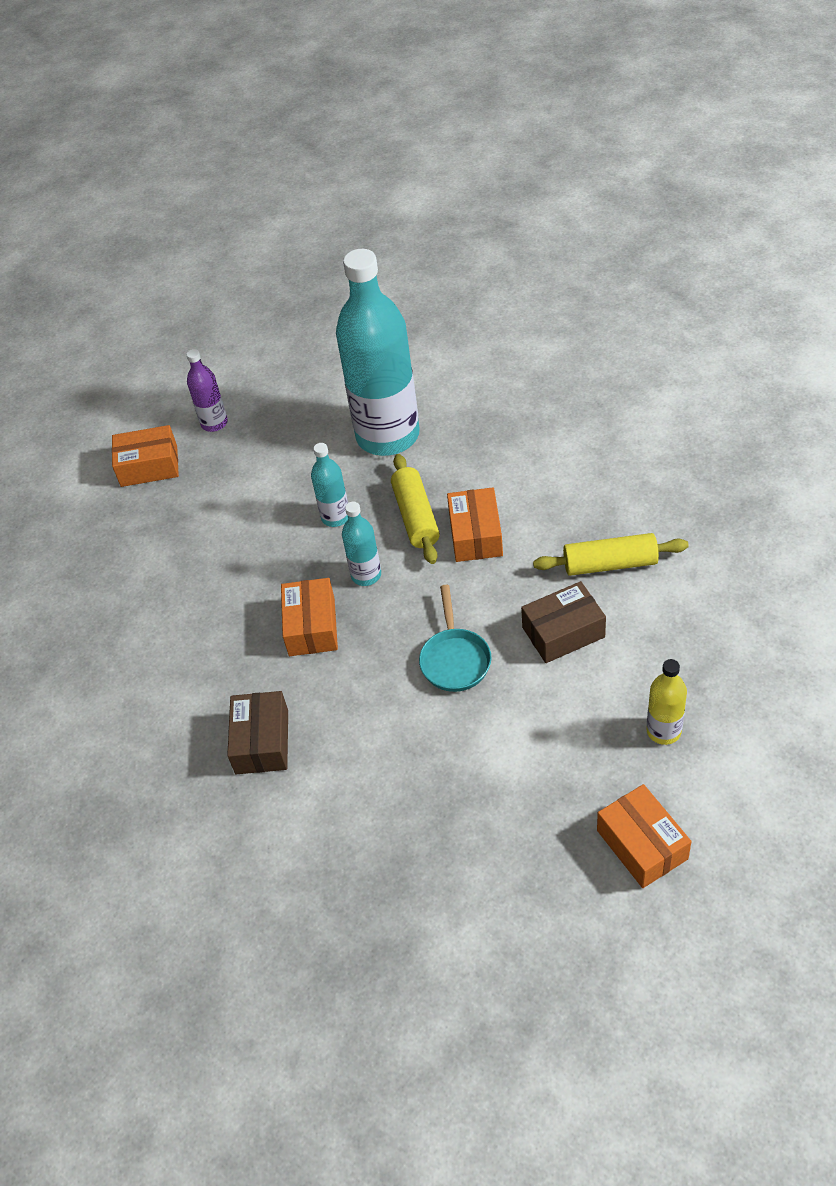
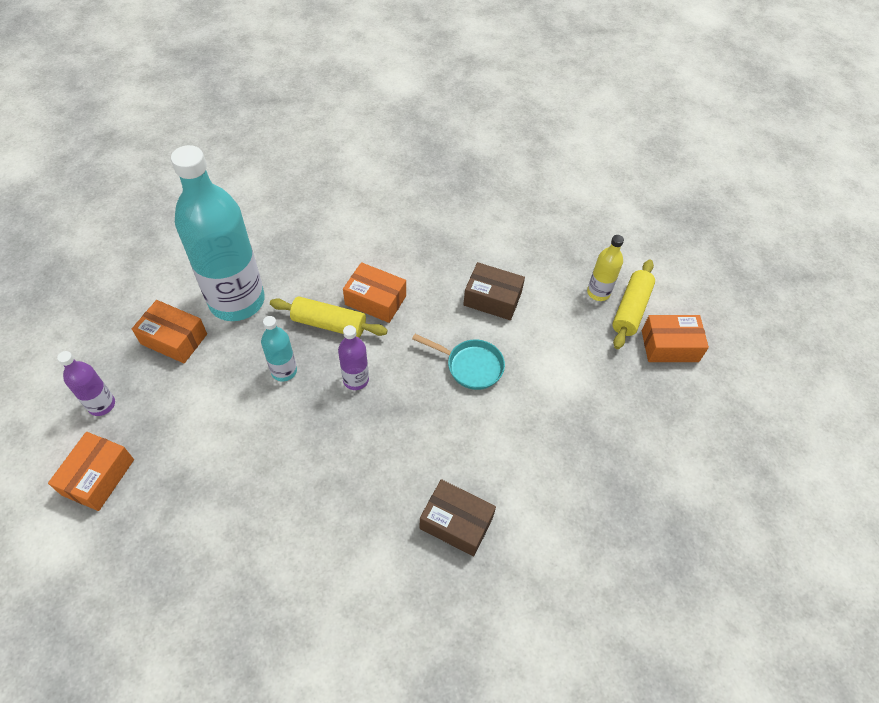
camera: 70 degrees left, 5 degrees up
(312, 627) = (375, 437): orange box -> orange box (174, 339)
(366, 575) = (356, 380): turquoise bottle -> purple bottle
(563, 632) = (492, 299): brown box -> brown box turned 75 degrees counterclockwise
(610, 564) = (458, 248): yellow rolling pin -> yellow rolling pin (630, 309)

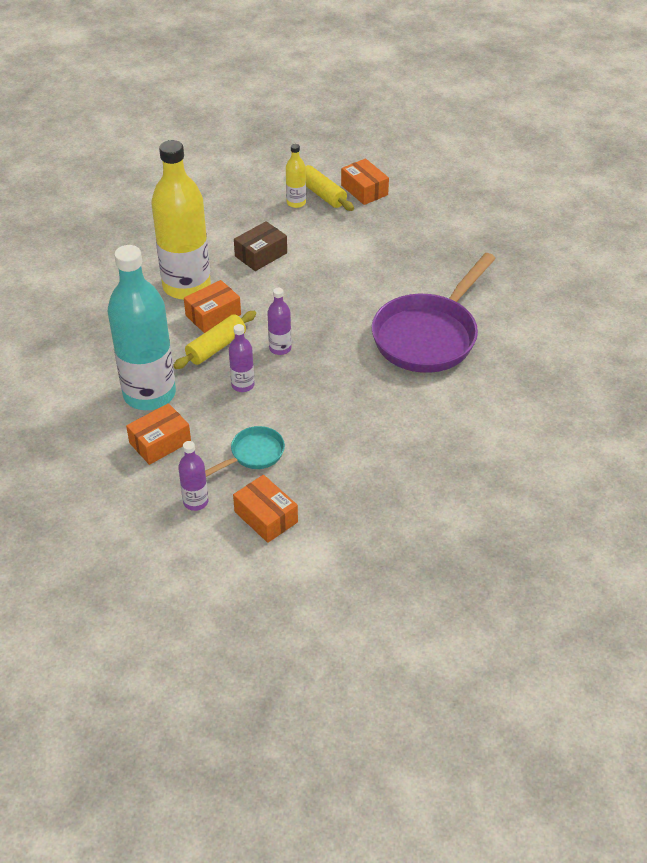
camera: 60 degrees left, 10 degrees down
(284, 371) = (243, 385): turquoise bottle -> purple bottle
(405, 260) = (186, 286): none -> yellow bottle
(456, 523) = (428, 336): brown box -> purple pan
(470, 366) = (311, 286): turquoise pan -> turquoise pan (253, 454)
(669, 346) = (364, 190): orange box -> orange box turned 60 degrees counterclockwise

